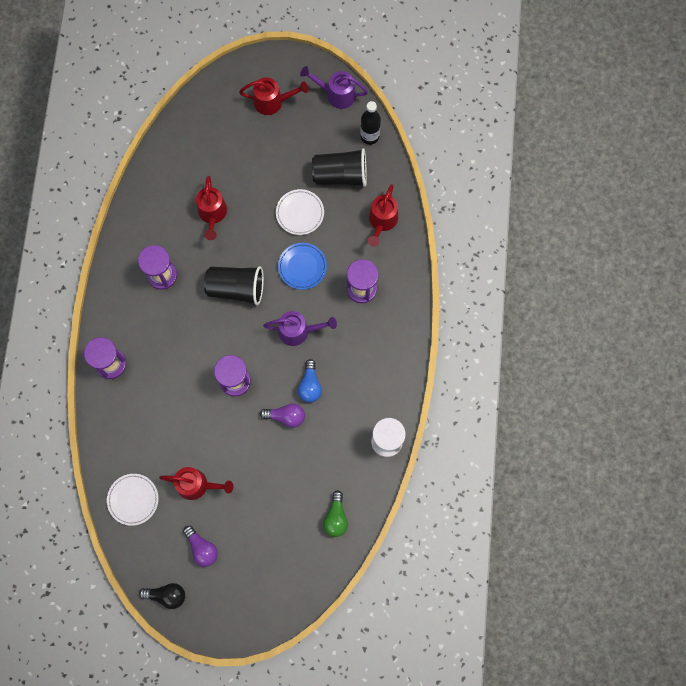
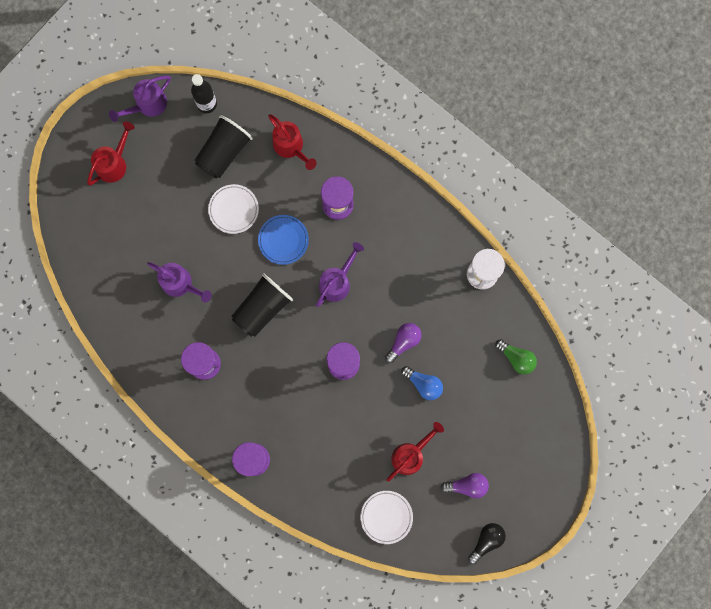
camera: 55 degrees left, 5 degrees up
(212, 214) = (180, 284): red watering can -> purple watering can
(310, 385) = (391, 304): blue light bulb -> blue light bulb (423, 384)

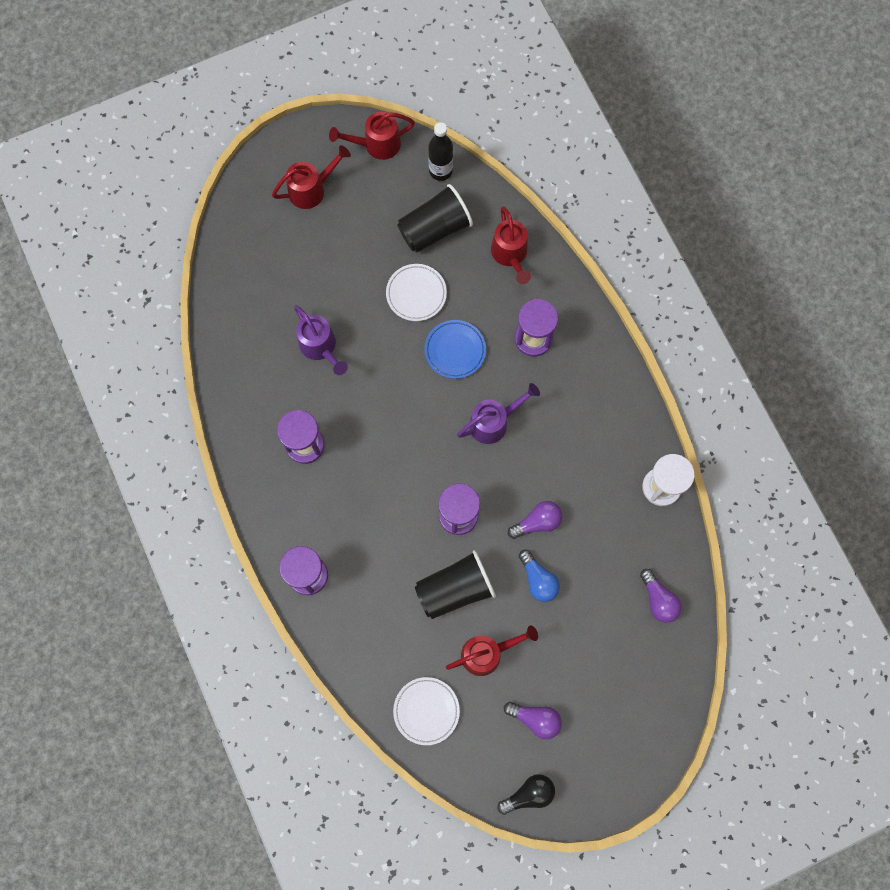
camera: 25 degrees right, 5 degrees down
(147, 105) = (376, 144): purple watering can -> red watering can
(262, 308) = (397, 414): black cup -> black cup (455, 589)
(516, 358) = (658, 600): green light bulb -> purple light bulb

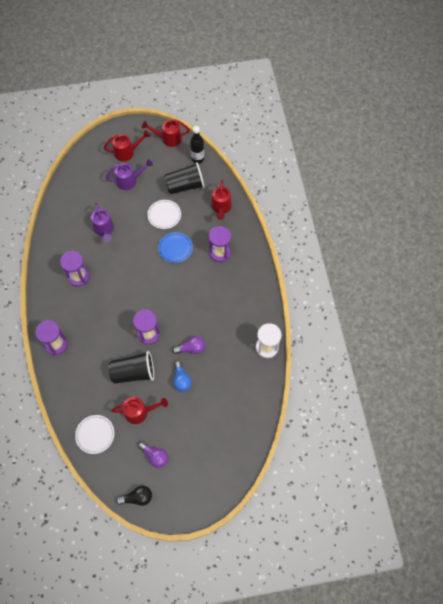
camera: 15 degrees right, 10 degrees down
(494, 422) = (184, 290): purple watering can -> purple watering can (129, 181)
(658, 600) = (246, 408): purple light bulb -> none

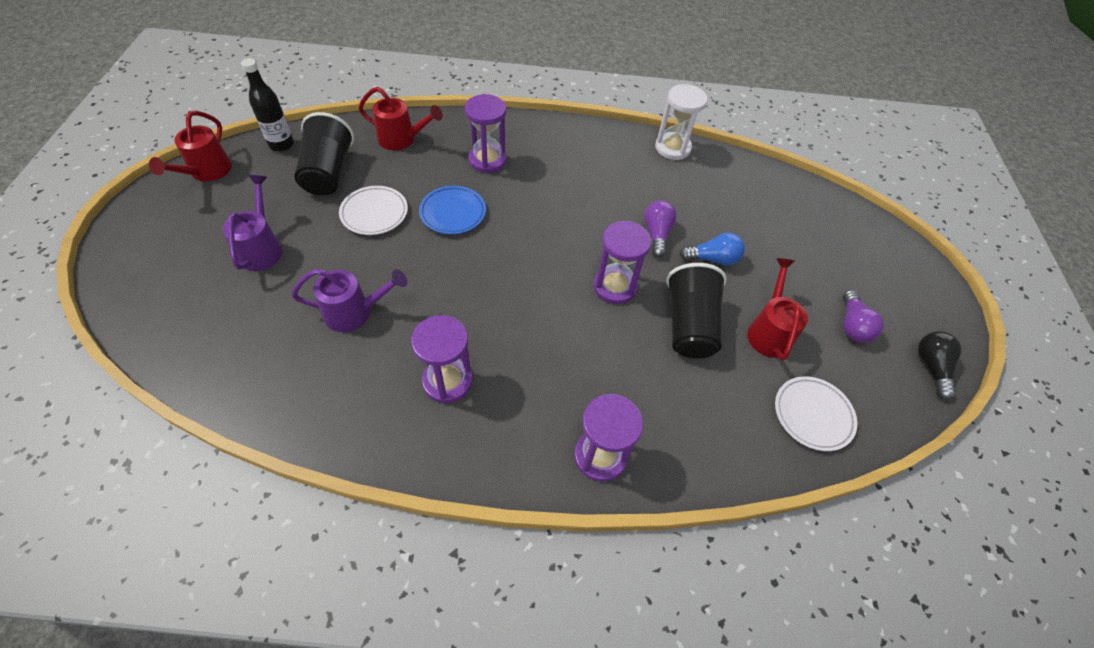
camera: 80 degrees left, 10 degrees down
(127, 152) = (189, 238): red watering can -> none
(155, 456) = (852, 325): purple light bulb -> purple light bulb turned 135 degrees clockwise

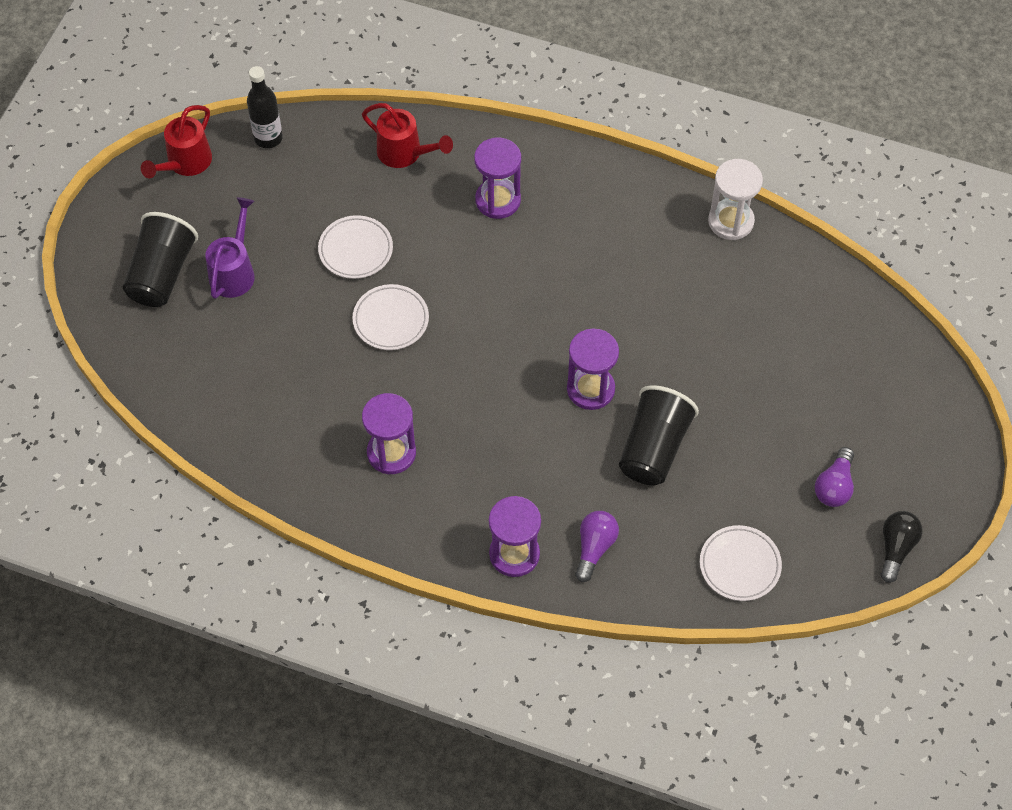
camera: 20 degrees right, 5 degrees up
(328, 172) = (314, 186): black cup -> black cup (162, 274)
(355, 312) = (316, 363): purple watering can -> none
(419, 263) = (391, 320): none -> white plate
(453, 213) = (440, 265): blue plate -> none
(657, 234) = (662, 335): purple light bulb -> purple light bulb (594, 548)
(712, 259) = (713, 378): blue light bulb -> none
(769, 331) = (737, 472): red watering can -> none

